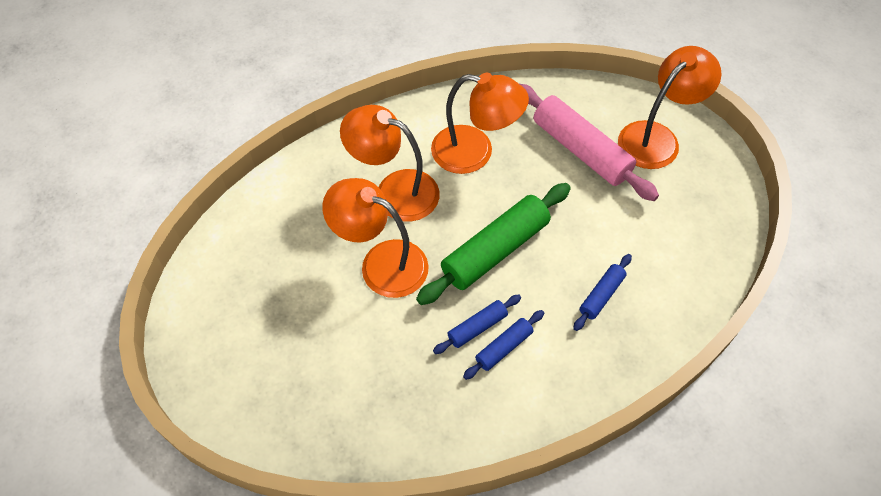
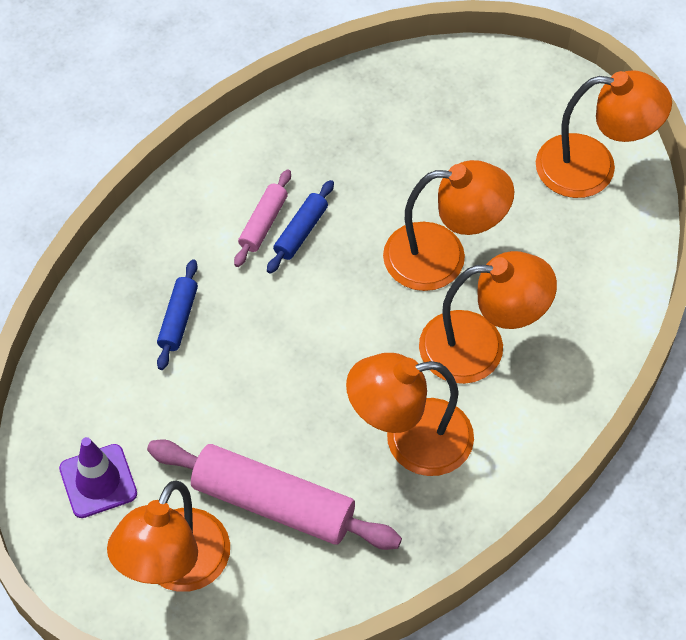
camera: 155 degrees right, 0 degrees up
(224, 285) = (593, 168): none -> orange lamp
(495, 250) = (322, 322): green rolling pin -> none
(503, 347) = (263, 223): blue rolling pin -> pink rolling pin
(694, 205) = (98, 481): none -> purple traffic cone

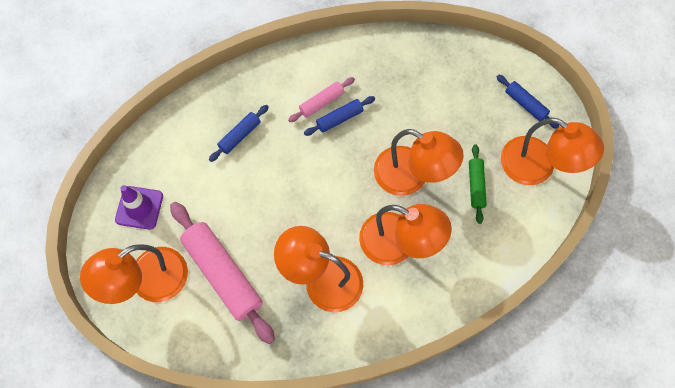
camera: 30 degrees right, 10 degrees up
(529, 100) = (525, 104): none -> blue rolling pin
(531, 227) = (476, 186): none -> green rolling pin

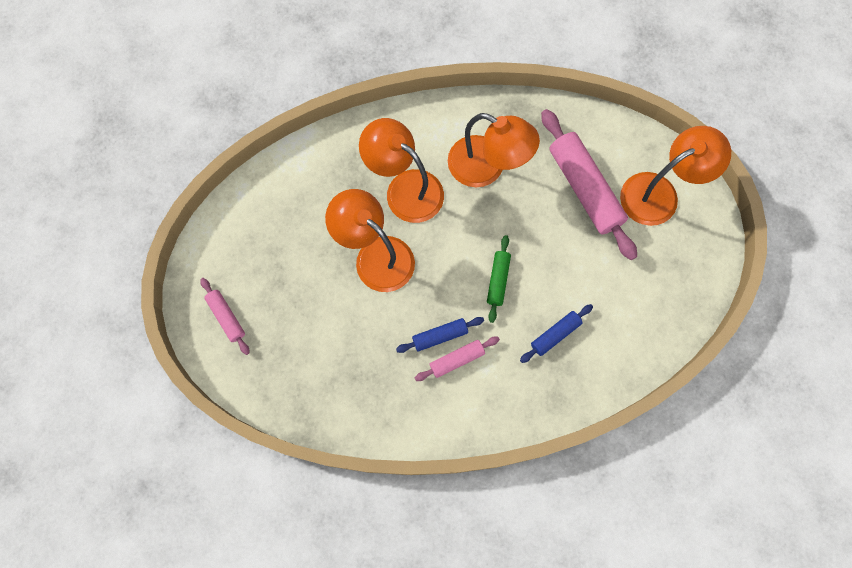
camera: 170 degrees left, 5 degrees up
(139, 208) = (669, 270): purple traffic cone -> none
(476, 186) = (310, 234): green rolling pin -> green rolling pin (498, 280)
(525, 104) = (226, 317): blue rolling pin -> pink rolling pin
(538, 167) = (238, 243): orange lamp -> none

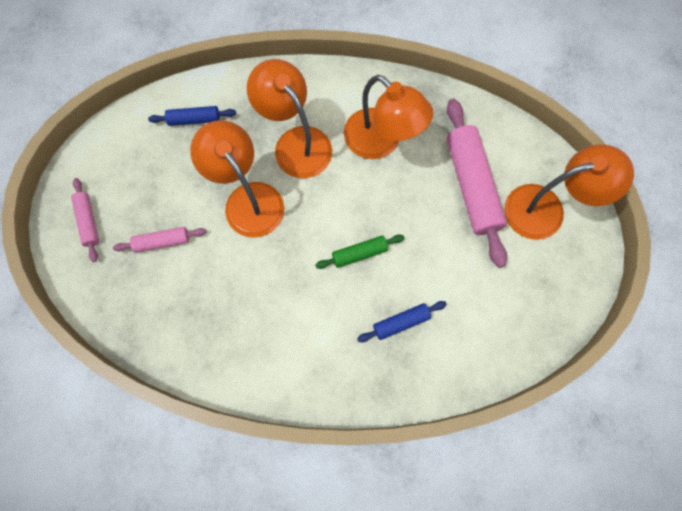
camera: 15 degrees right, 0 degrees up
(440, 336) = (286, 293): blue rolling pin -> blue rolling pin (194, 119)
(457, 360) = (295, 321): pink rolling pin -> pink rolling pin (162, 242)
(498, 280) = (359, 253): green rolling pin -> green rolling pin turned 45 degrees clockwise

